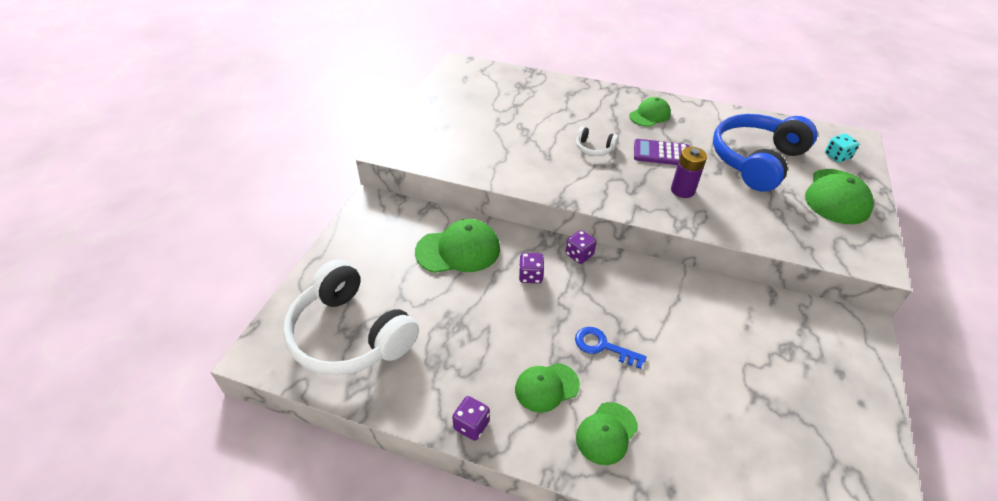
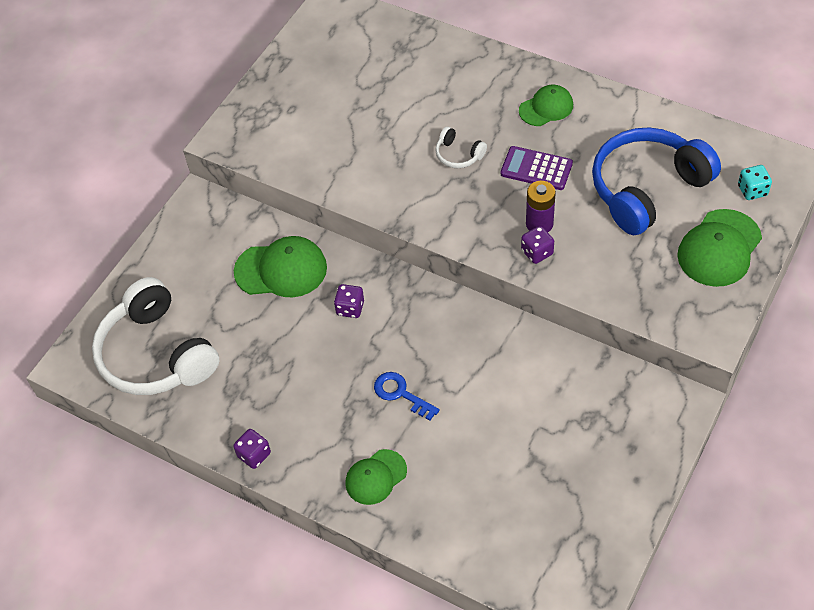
camera: 15 degrees right, 10 degrees up
(546, 387) = (333, 428): green cap -> none
(579, 255) = (410, 288): purple dice -> purple dice (537, 252)

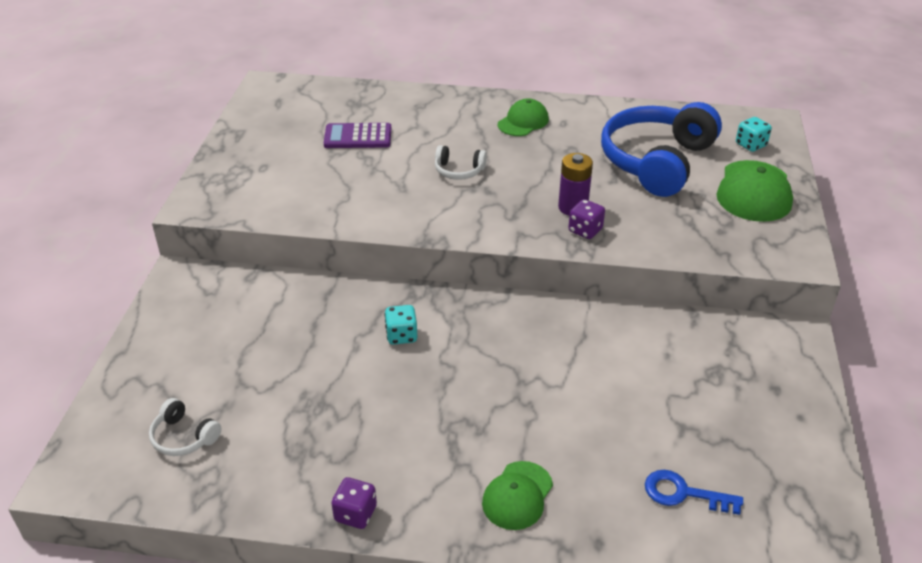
camera: 25 degrees left, 15 degrees down
(157, 354) = (184, 437): white headphones -> white headphones, size x0.42
(281, 270) = (305, 318): green cap -> none
(350, 308) = (401, 335): purple dice -> turquoise dice
(400, 394) = (500, 402): blue key -> blue key (683, 493)
(536, 169) = (542, 167): purple calculator -> purple calculator (358, 137)

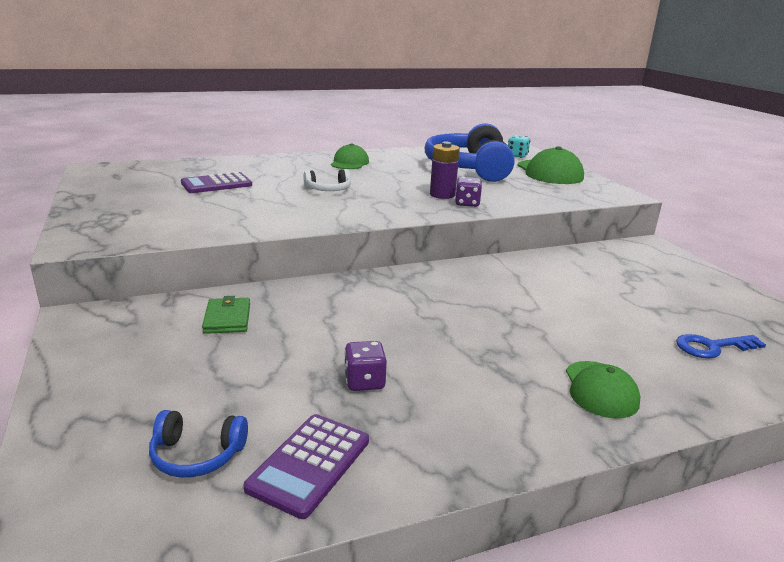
camera: 30 degrees left, 15 degrees down
(184, 437) = (197, 455): white headphones -> blue headphones
(245, 473) = (309, 464): none -> purple calculator
(281, 311) = (227, 319): none -> green wallet
(355, 514) = (473, 458): purple dice -> purple dice (364, 382)
(401, 335) = (367, 308): turquoise dice -> none

